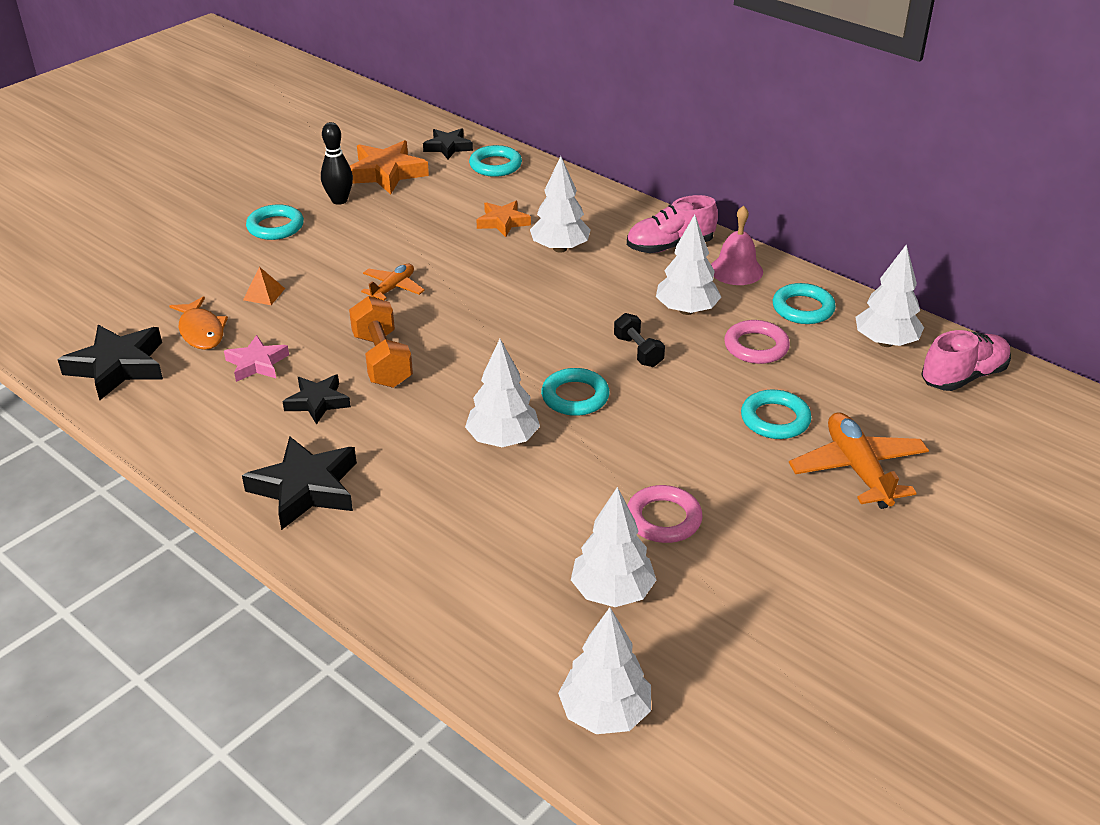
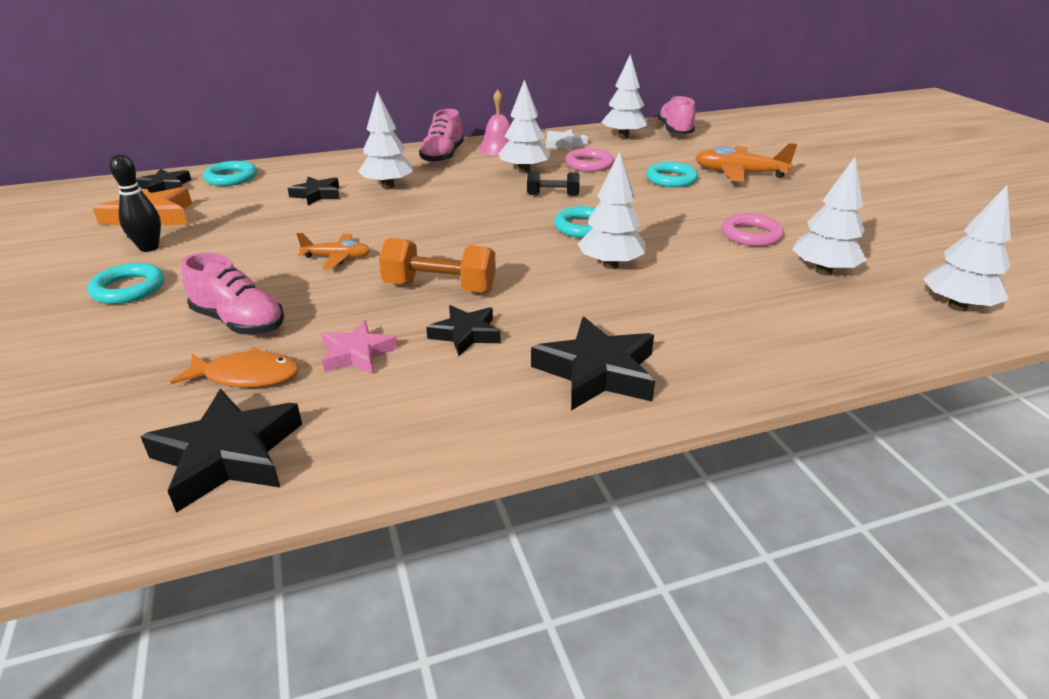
camera: 60 degrees left, 5 degrees down
(264, 294) = (239, 322): orange pyramid -> pink shoe
(393, 288) = (337, 257): orange plane -> orange plane turned 120 degrees clockwise
(503, 222) = (317, 195): orange star -> black star
(803, 308) = (564, 144): turquoise ring -> white star

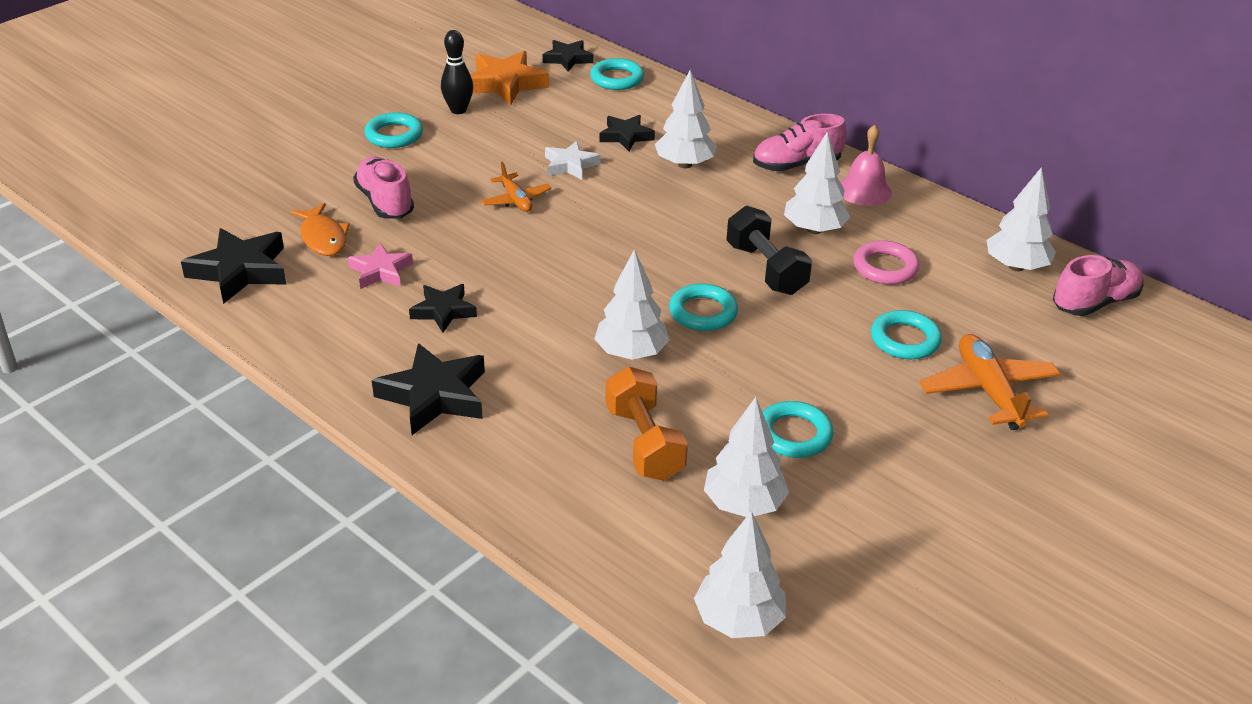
camera: 60 degrees right, 5 degrees up
(239, 322) = (385, 202): pink shoe -> pink shoe turned 150 degrees clockwise
(440, 287) = (507, 271): orange dumbbell -> orange dumbbell (644, 443)
(553, 195) = (766, 269): black dumbbell -> black dumbbell, size x1.61
(564, 144) = (932, 231): white star -> white star (570, 165)
(751, 235) = (794, 434): pink ring -> turquoise ring

